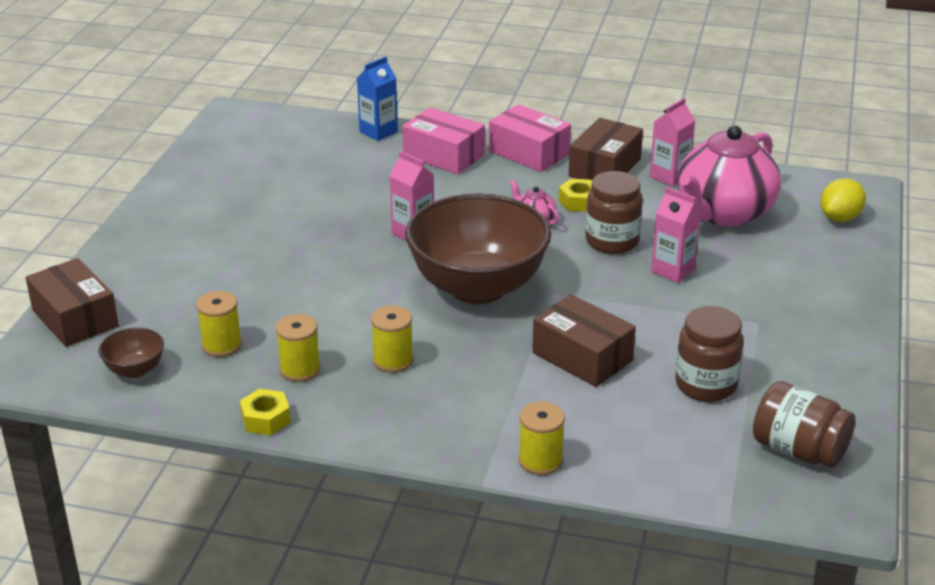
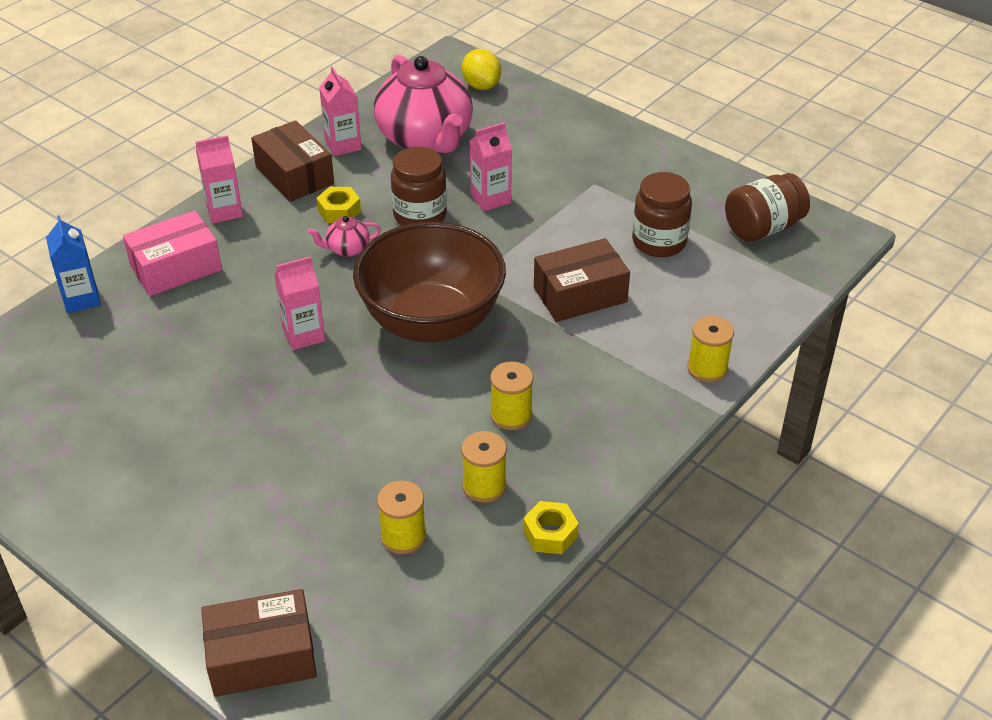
camera: 65 degrees left, 10 degrees up
(135, 370) = (402, 622): brown bowl -> none
(528, 153) = (224, 211): pink box -> pink carton

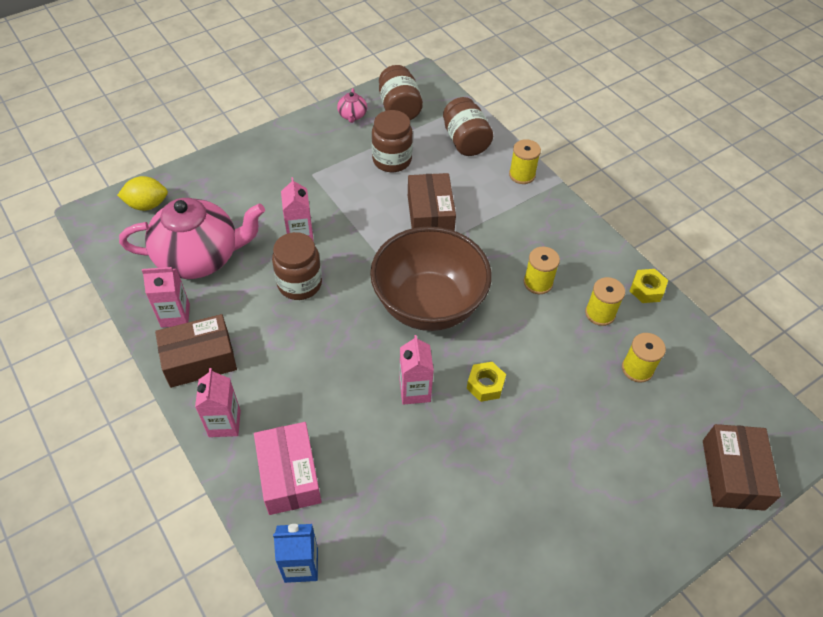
camera: 75 degrees left, 10 degrees up
(339, 211) = (267, 336): yellow nut -> yellow nut (485, 385)
(347, 249) = (320, 341): pink teapot -> pink teapot (352, 116)
(739, 301) = (465, 141): none -> brown jar

